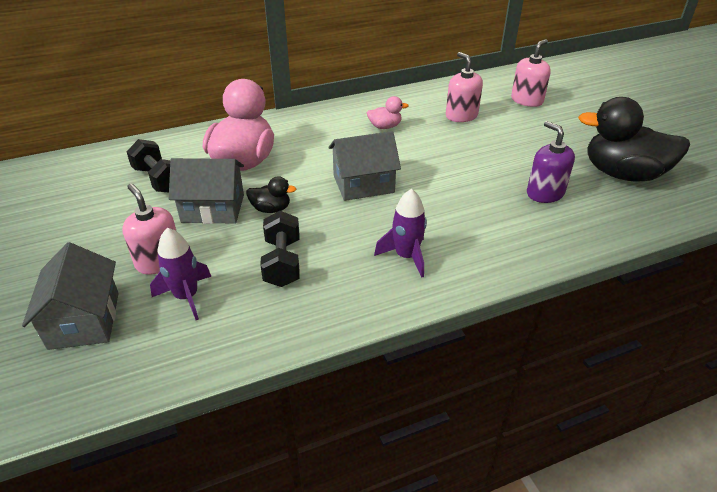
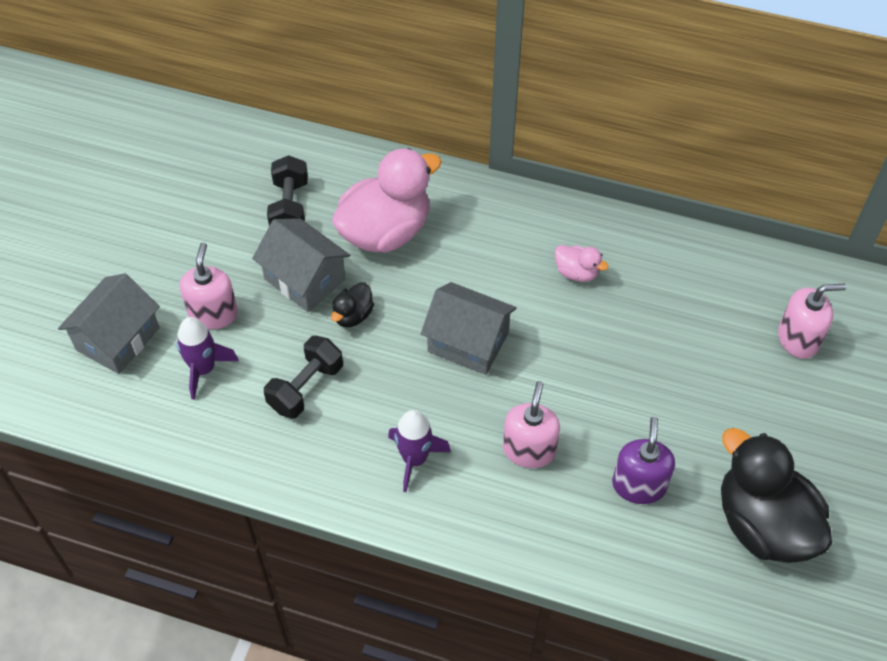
camera: 40 degrees right, 15 degrees up
(271, 209) = (353, 315): black duck -> black duck turned 75 degrees clockwise
(461, 116) = (684, 312): pink soap dispenser -> pink soap dispenser (529, 450)

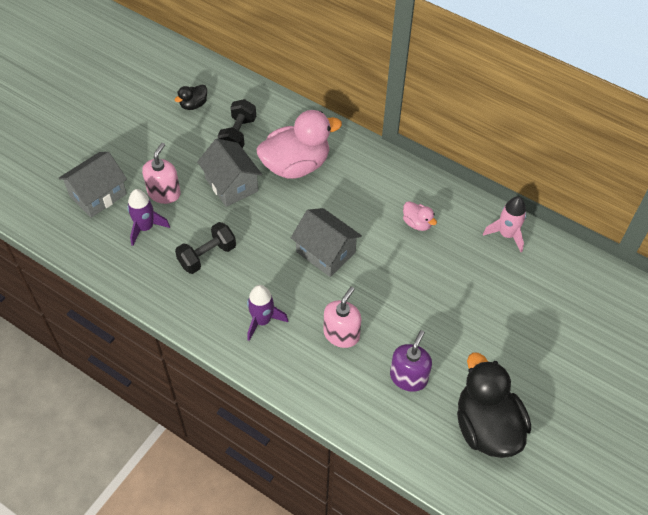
camera: 15 degrees right, 0 degrees up
(353, 315) = (255, 216): black duck -> black duck (193, 105)
(698, 260) = (506, 234): none -> pink rocket
(798, 339) = (559, 306): pink soap dispenser -> none

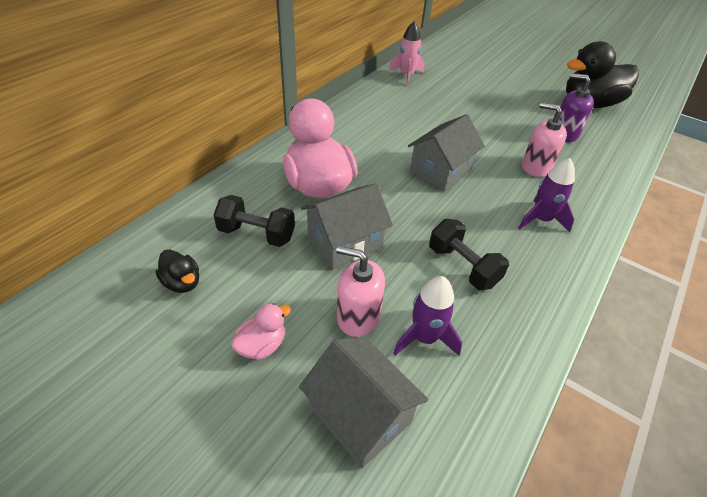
camera: 90 degrees left, 10 degrees down
(417, 223) = (398, 115): pink duck -> pink duck (262, 345)

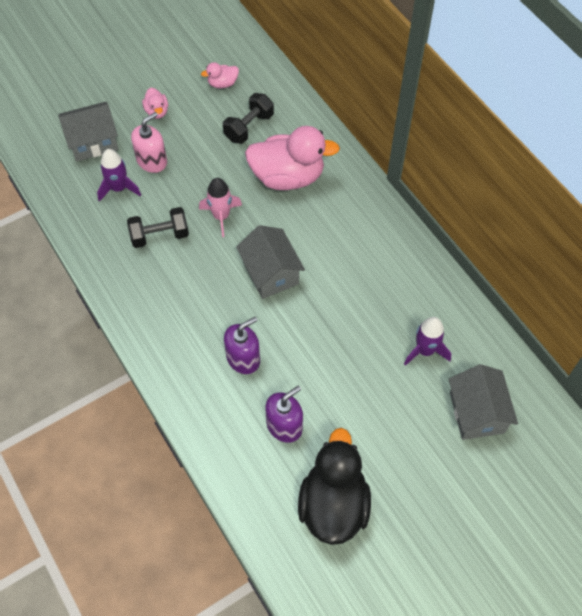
camera: 115 degrees right, 15 degrees up
(182, 282) = (222, 84): black duck -> pink duck
(345, 242) = (217, 174): grey house -> grey house (476, 412)
(406, 76) = (460, 322): pink rocket -> pink rocket (221, 216)
(536, 167) = (243, 358): pink soap dispenser -> purple soap dispenser
(541, 220) = (177, 317): purple rocket -> purple rocket (425, 350)

